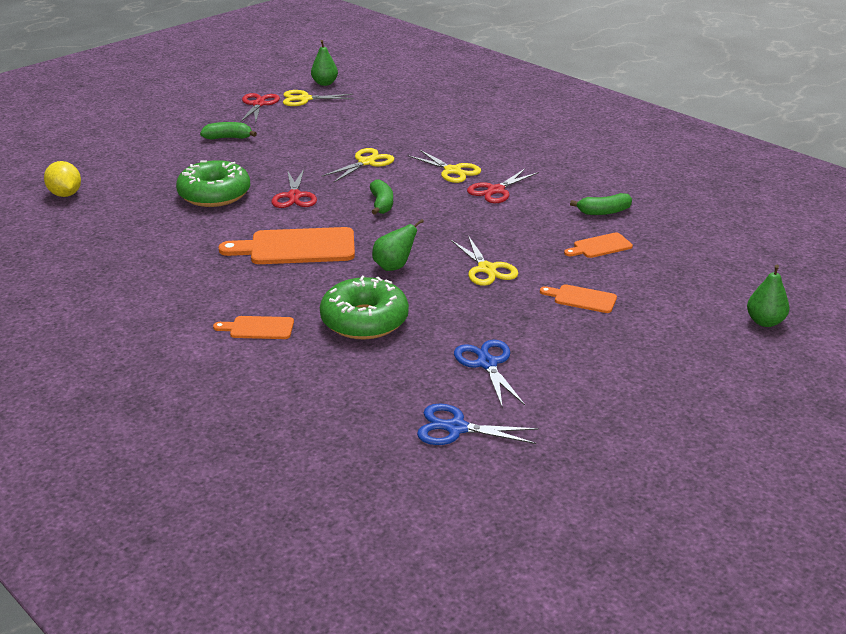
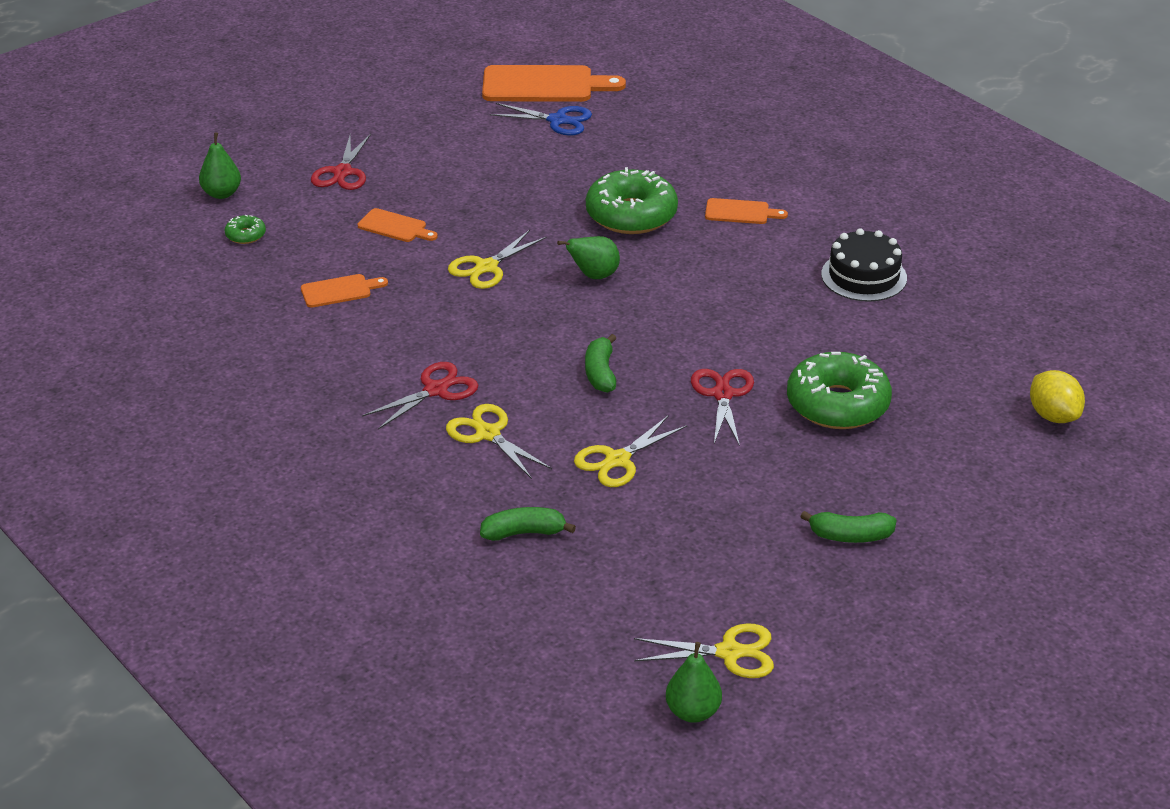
camera: 175 degrees left, 5 degrees up
(161, 277) = (864, 276): none -> black cake
(258, 104) = (817, 639): red scissors -> red scissors (342, 172)
(297, 247) = (711, 308): orange cutting board -> orange cutting board (543, 85)
(487, 269) = (486, 267): yellow scissors -> yellow scissors turned 120 degrees counterclockwise
(487, 364) = (516, 168): blue scissors -> none
(604, 212) = (305, 344): green banana -> green banana (524, 533)
(710, 285) = (245, 235): none -> green donut

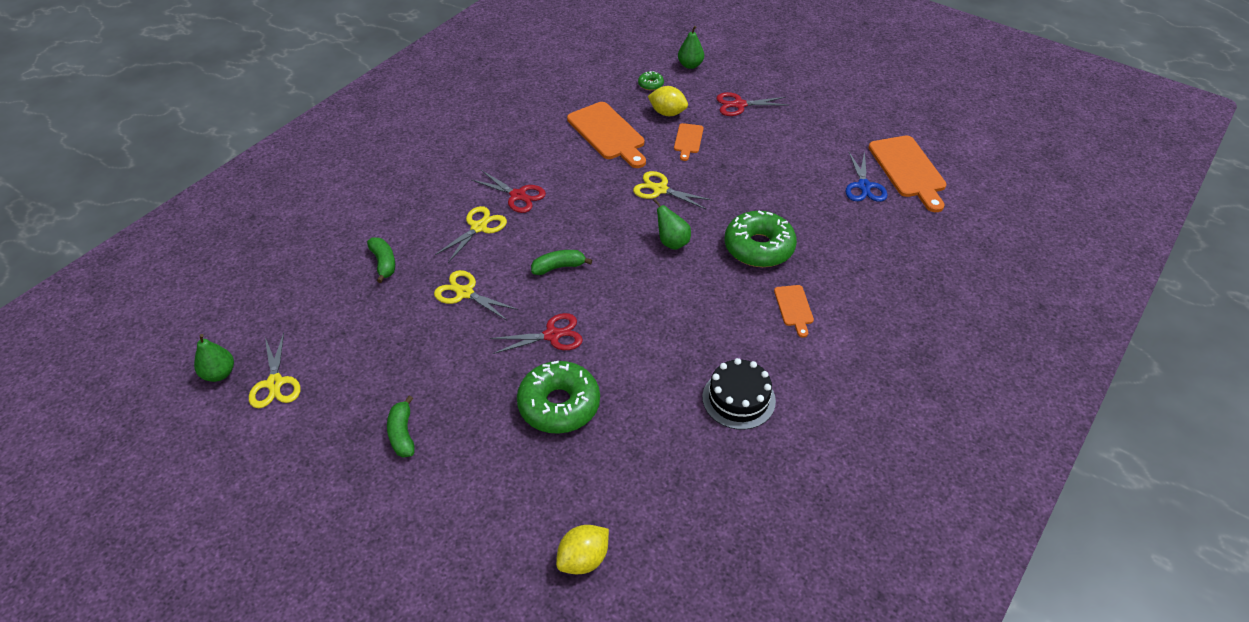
camera: 75 degrees right, 10 degrees up
(323, 233) = (667, 113): none -> yellow lemon
(339, 291) = (608, 133): orange cutting board -> orange cutting board, size x1.91

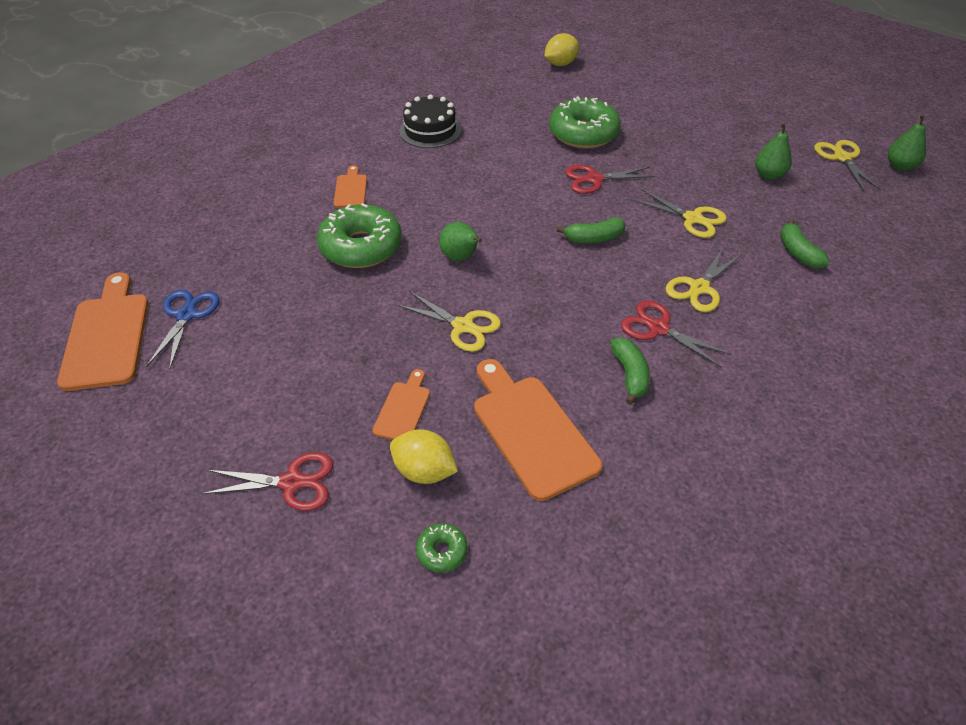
camera: 175 degrees left, 0 degrees up
(402, 434) = (710, 123): green banana -> green banana (630, 375)
(690, 65) = (348, 609): green pear -> green pear (768, 175)

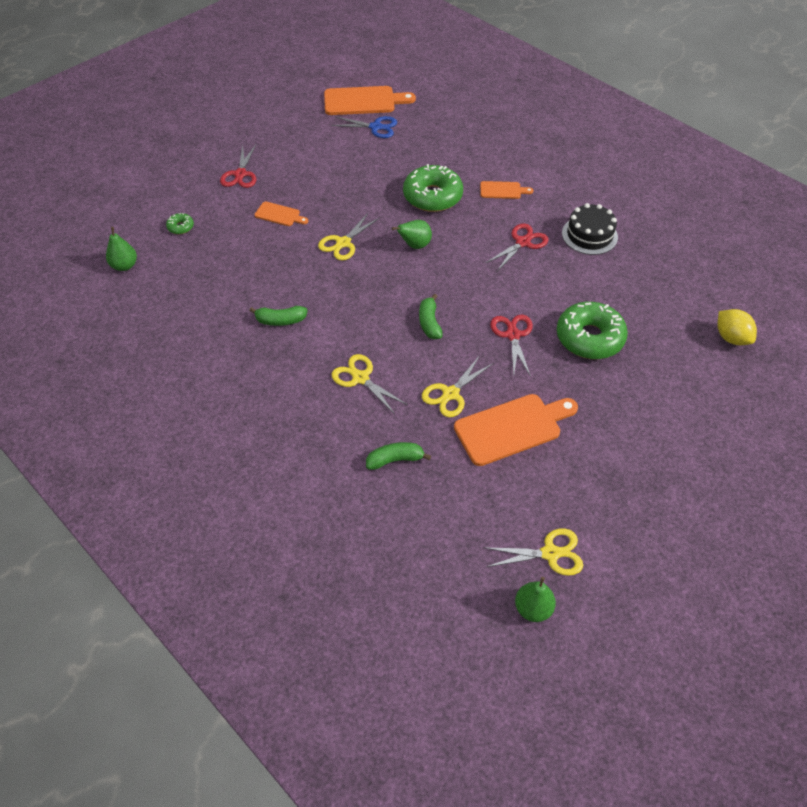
camera: 95 degrees right, 5 degrees up
(424, 471) = (232, 222): yellow lemon -> none
(531, 431) = (247, 268): orange cutting board -> orange cutting board (512, 428)
(658, 328) = (321, 344): red scissors -> red scissors (523, 242)
(768, 175) = (517, 473): green pear -> green pear (125, 266)

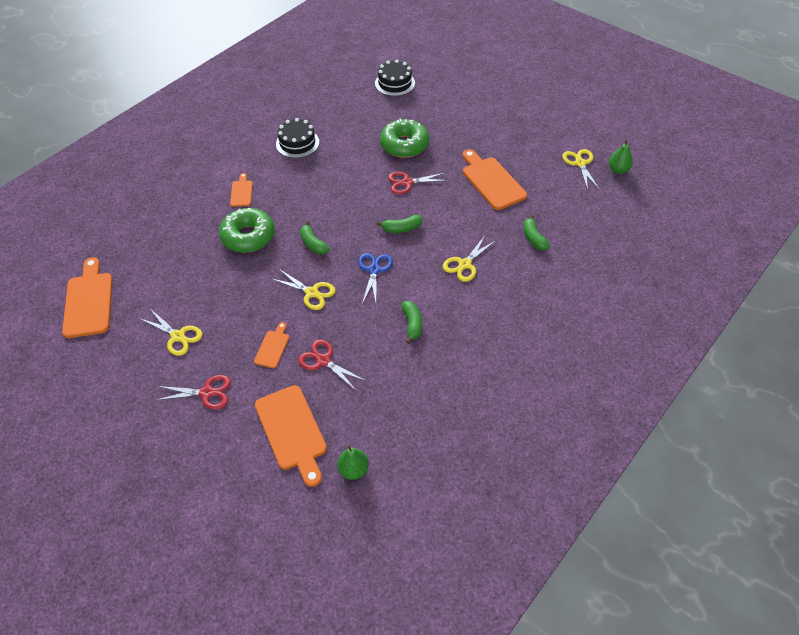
camera: 95 degrees left, 0 degrees up
(180, 227) = (292, 431): green donut -> orange cutting board
(375, 127) = (137, 287): blue scissors -> blue scissors (374, 270)
(414, 245) = (313, 244): green pear -> green banana
(450, 394) = (469, 213): yellow scissors -> yellow scissors (178, 336)
(523, 242) = (307, 179): red scissors -> red scissors (323, 361)
(731, 338) = (395, 83): yellow lemon -> black cake

